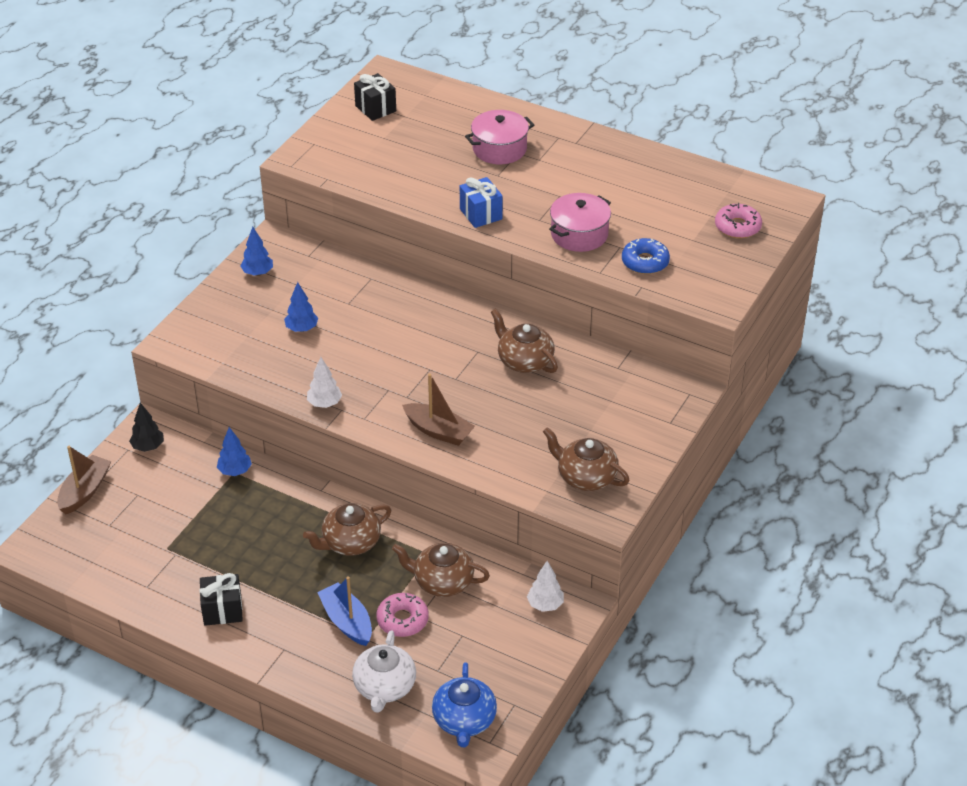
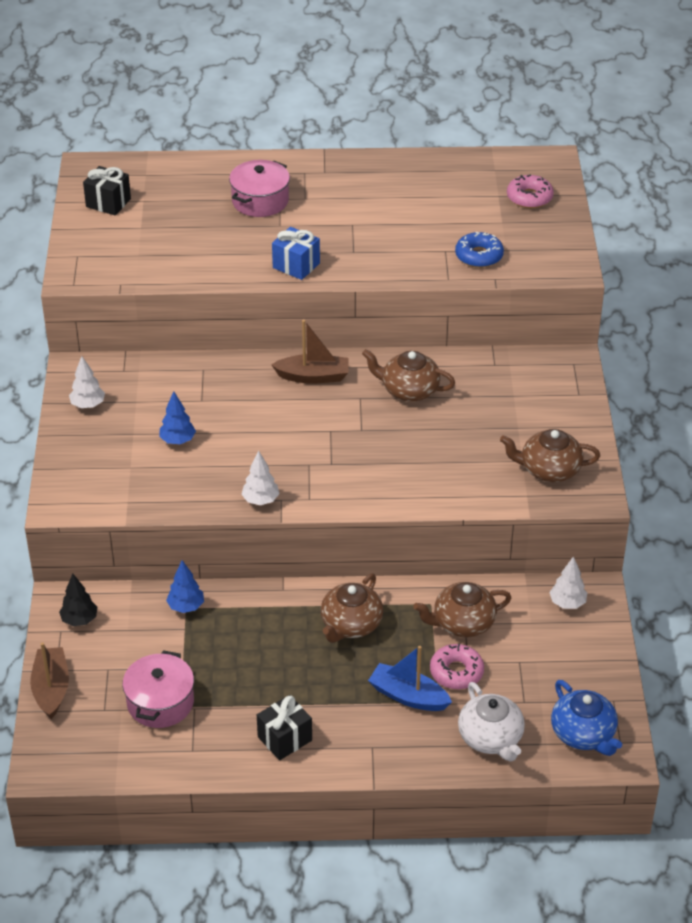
camera: 30 degrees left, 0 degrees up
(258, 273) = (88, 405): blue tree -> white tree
(438, 431) = (387, 483): brown boat -> brown boat (313, 376)
(579, 234) = (400, 252): pink pot -> pink pot (160, 702)

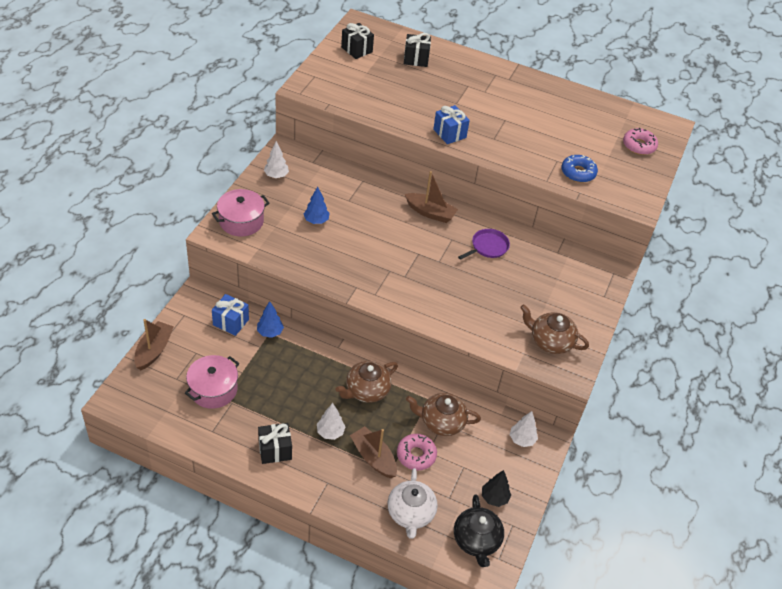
camera: 20 degrees right, 5 degrees up
(79, 620) = (200, 313): black tree -> black tree (494, 498)
(127, 615) = (231, 322): none -> blue gift
(192, 188) = (416, 59): none -> black gift
(260, 201) = (454, 83): pink pot -> pink pot (241, 221)
(260, 500) = (342, 282): white tree -> white tree (330, 432)
(408, 696) = (373, 457): blue boat -> brown boat
(409, 390) = (488, 247): brown teapot -> purple pan
(583, 734) = (476, 540): blue teapot -> black teapot

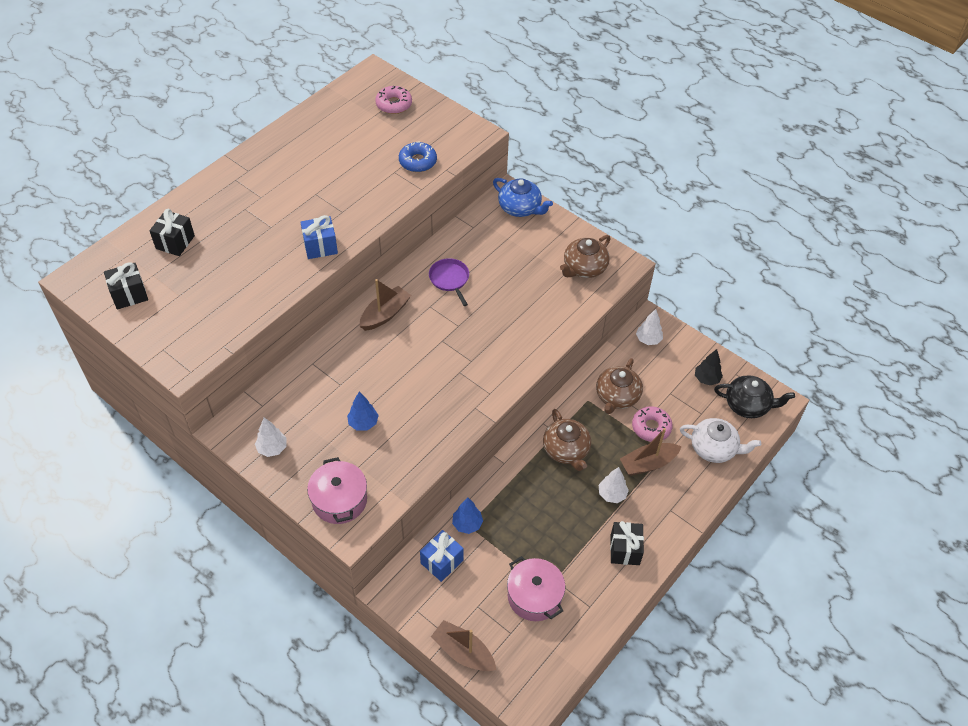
camera: 70 degrees left, 5 degrees up
(600, 282) = (520, 208): none -> blue teapot

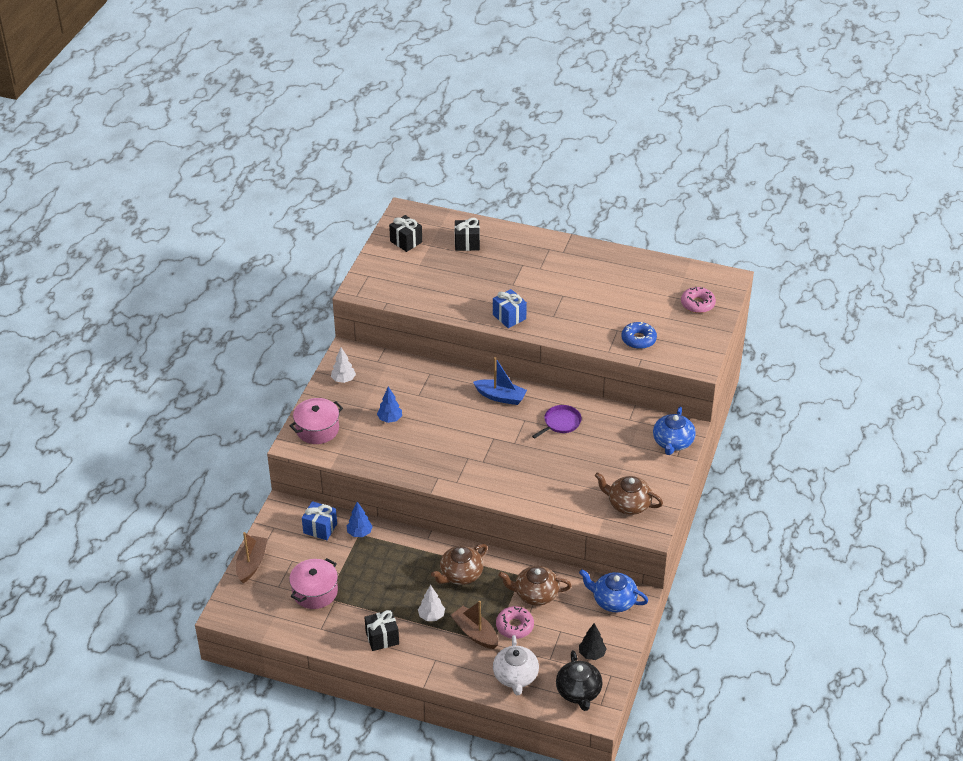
camera: 70 degrees right, 10 degrees down
(385, 314) = (500, 397): brown boat -> blue boat
(648, 339) = (613, 600): white tree -> blue teapot

